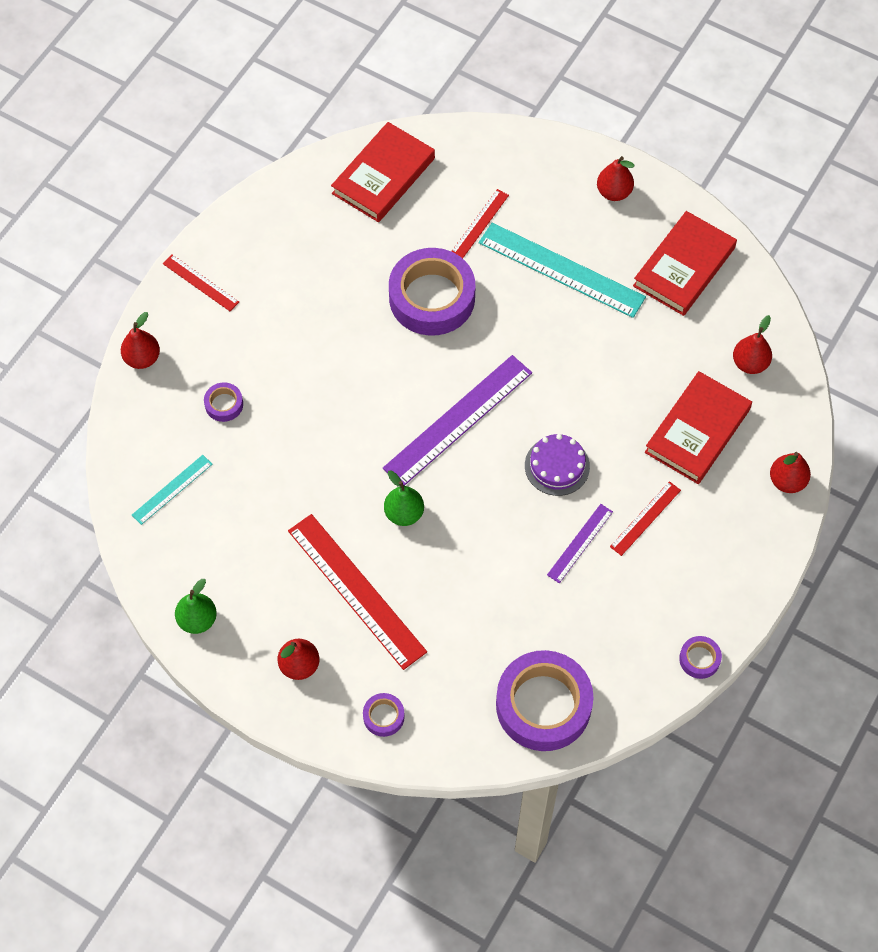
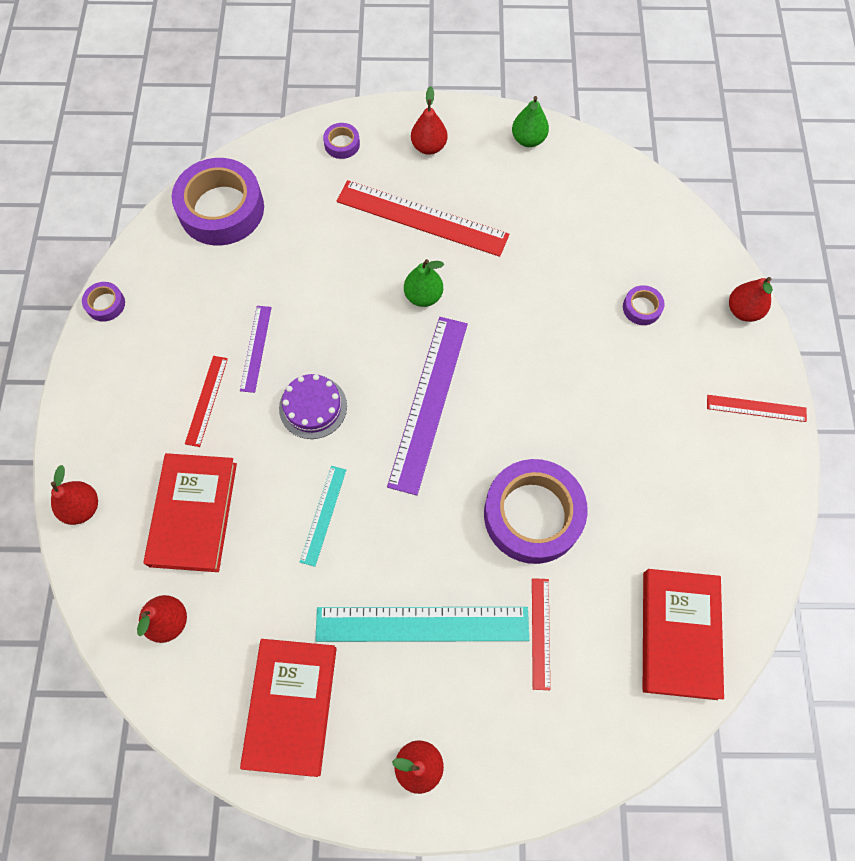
camera: 150 degrees right, 5 degrees up
(172, 489) = (625, 219): turquoise ruler -> turquoise ruler (323, 515)

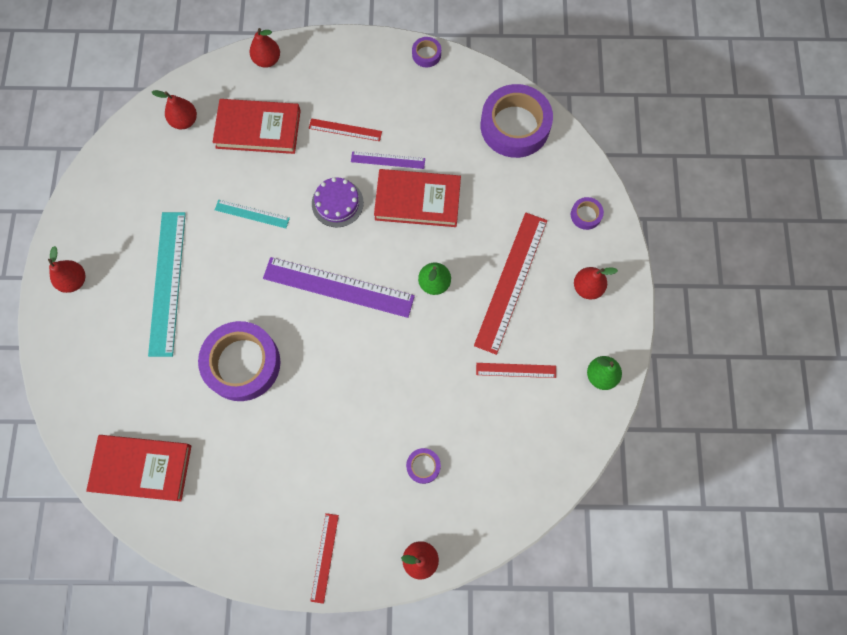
camera: 90 degrees right, 5 degrees up
(291, 706) = (121, 199): red book -> red book (417, 200)
(540, 633) = (153, 365): red ruler -> red ruler (516, 370)

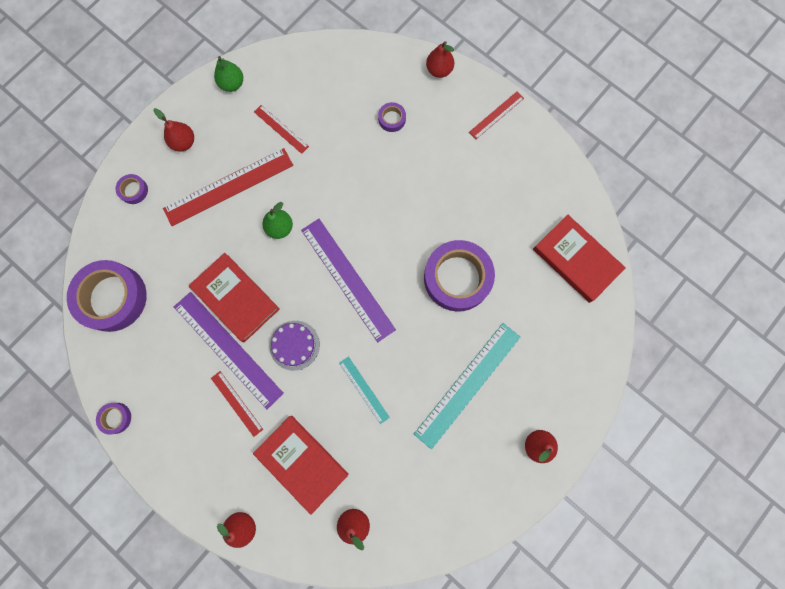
camera: 140 degrees left, 5 degrees up
(388, 160) = (228, 349): purple ruler -> purple ruler, size x1.96

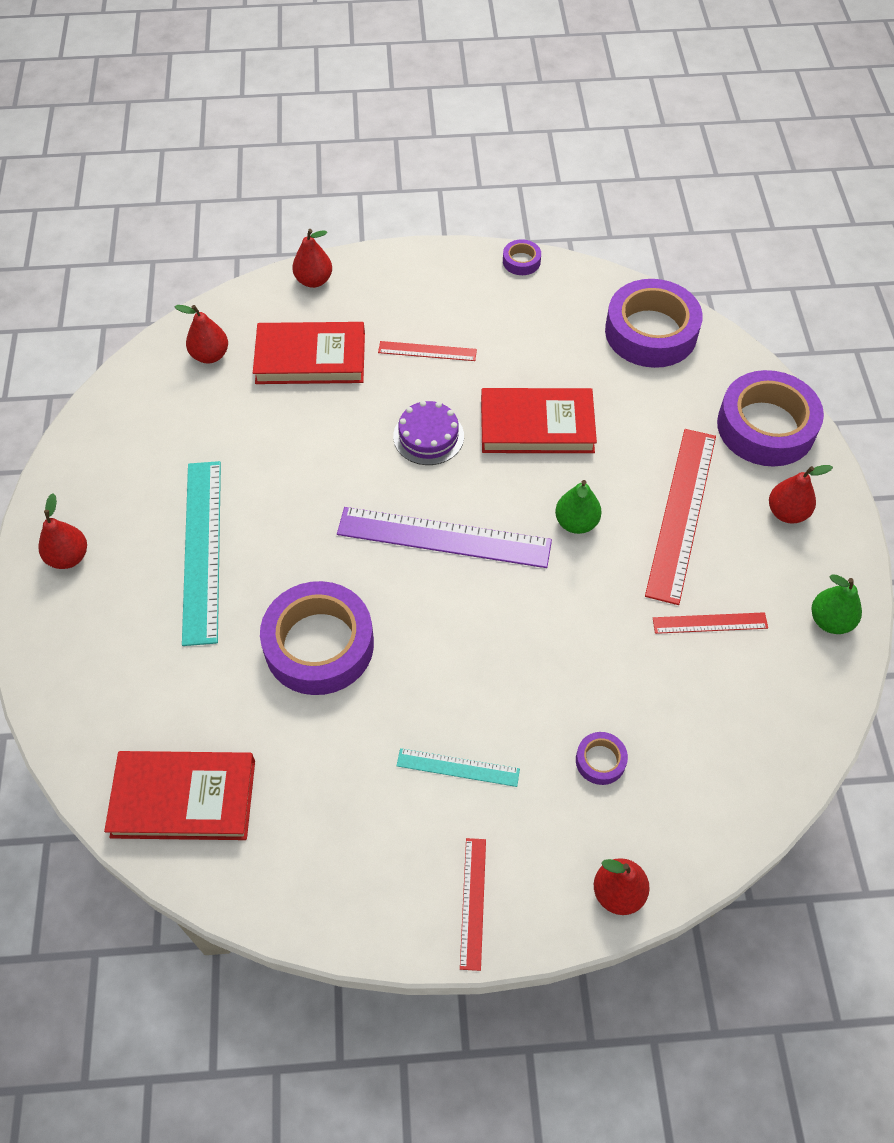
camera: 135 degrees right, 20 degrees down
(133, 190) = (766, 427): purple tape -> purple tape, size x2.31
(228, 349) = (489, 382): purple ruler -> none
(364, 390) = (313, 457): turquoise ruler -> turquoise ruler (458, 767)

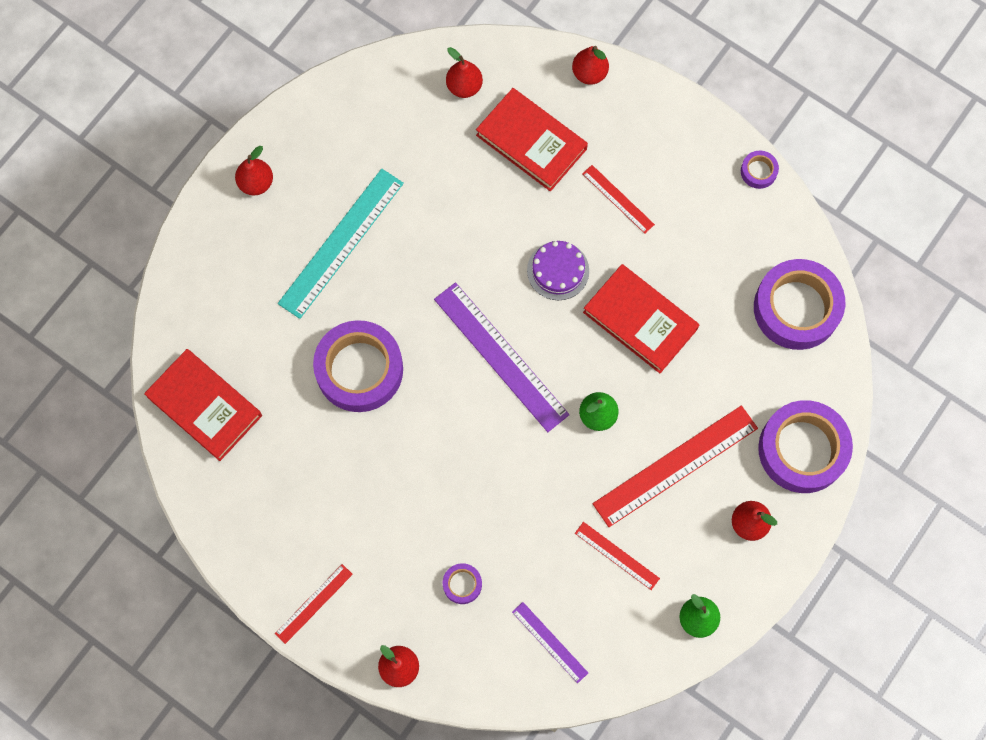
camera: 40 degrees right, 15 degrees up
(458, 767) = (374, 518): turquoise ruler -> none
(730, 746) = (550, 642): none -> purple ruler

